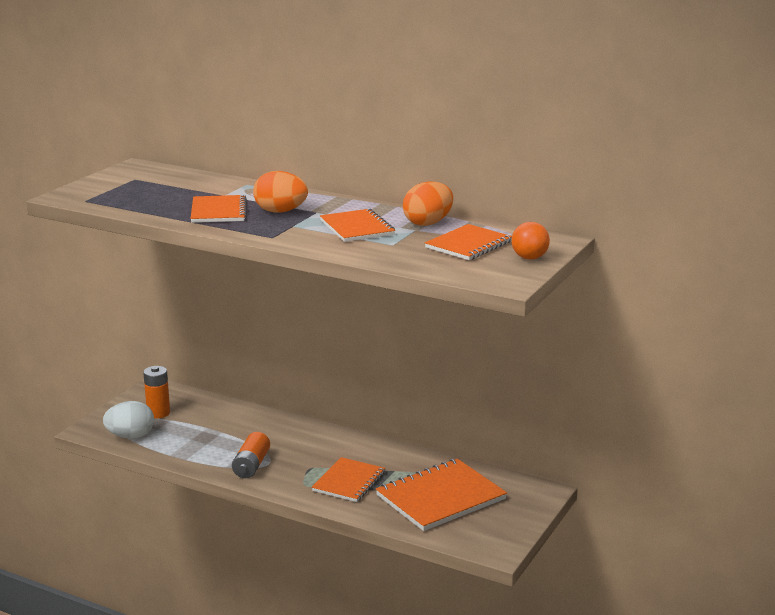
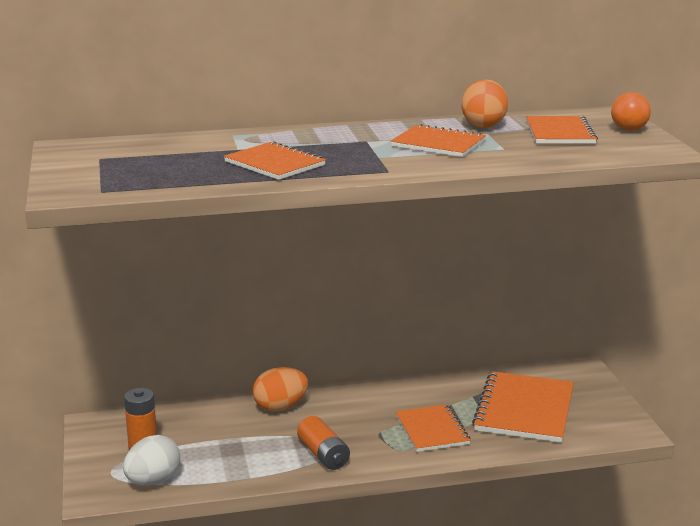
camera: 40 degrees left, 0 degrees up
(280, 211) = (334, 149): orange egg -> orange egg (280, 407)

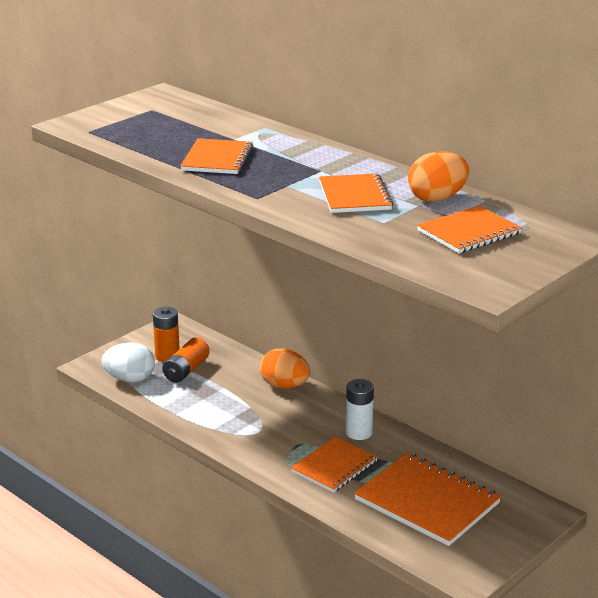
camera: 55 degrees right, 5 degrees up
(323, 455) = (239, 431): orange battery -> orange battery (186, 370)
(396, 401) = (359, 432): none -> white battery
(524, 410) = (427, 501): orange notebook -> orange notebook turned 60 degrees clockwise
(629, 130) = (531, 258): orange ball -> none

